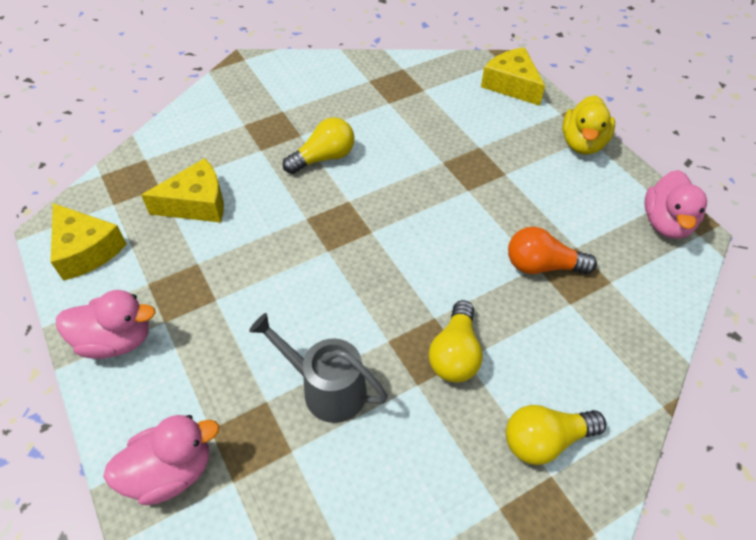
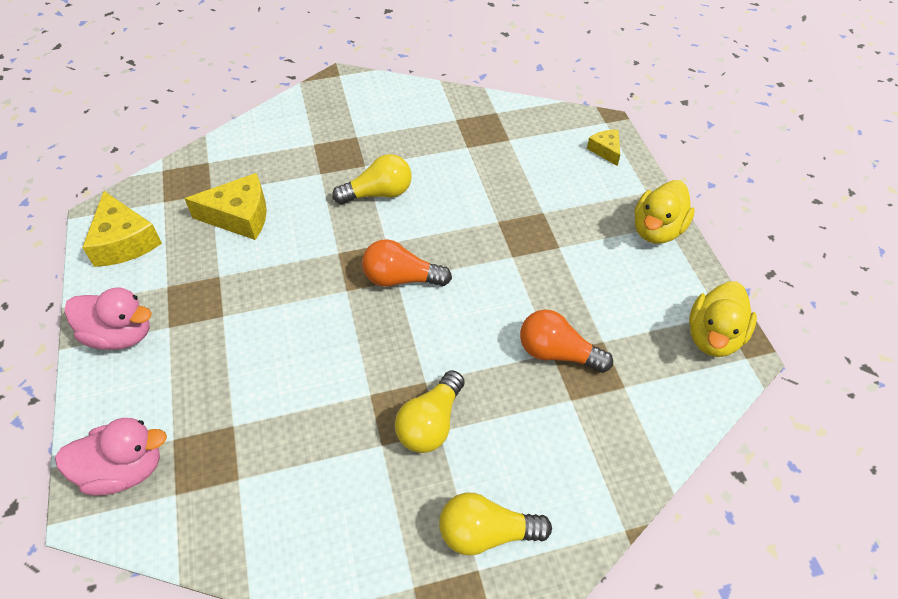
camera: 15 degrees right, 0 degrees up
(326, 389) = (293, 427): grey watering can -> none
(375, 230) = (401, 279): none -> orange light bulb
(511, 85) = (605, 150): yellow cheese -> yellow cheese, size x0.55
(666, 223) = (713, 337): pink duck -> yellow duck

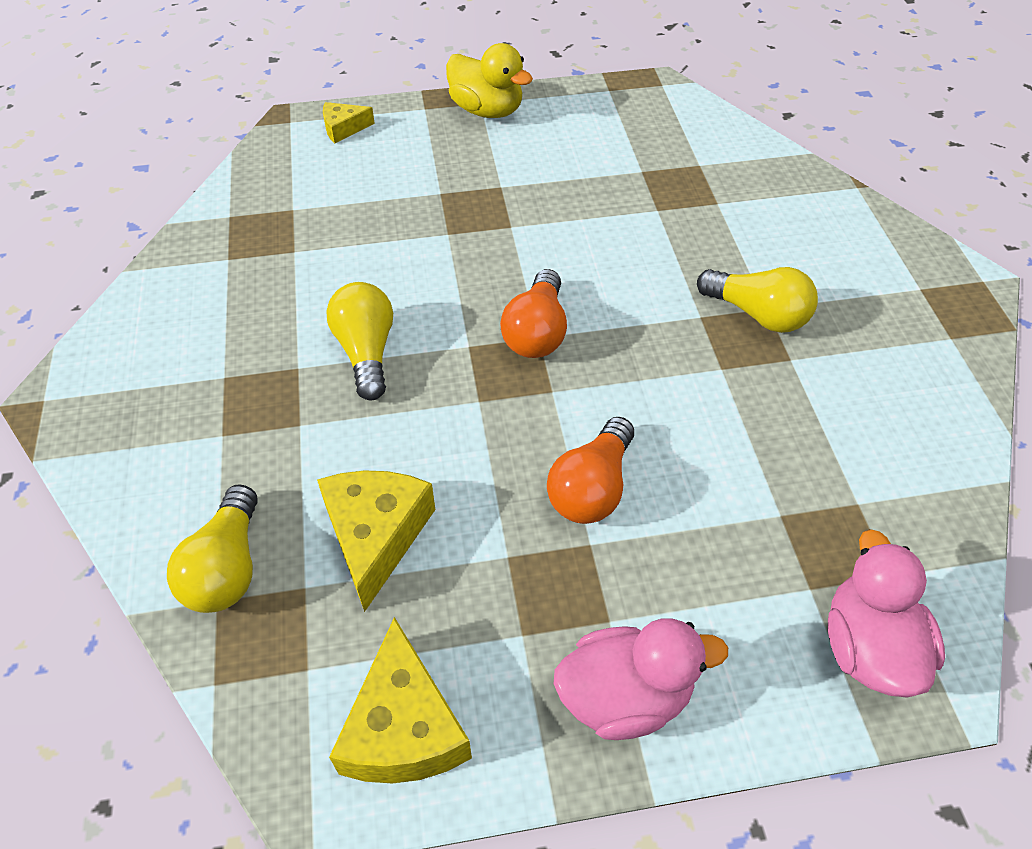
camera: 85 degrees left, 0 degrees up
(120, 335) = (625, 696): pink duck -> pink duck turned 60 degrees clockwise
(124, 242) = (404, 728): yellow cheese -> yellow cheese turned 105 degrees clockwise
(486, 533) = (881, 279): yellow light bulb -> yellow light bulb (227, 567)
(557, 353) = (658, 205): orange light bulb -> orange light bulb (592, 488)
(713, 337) = (637, 99): yellow duck -> none

